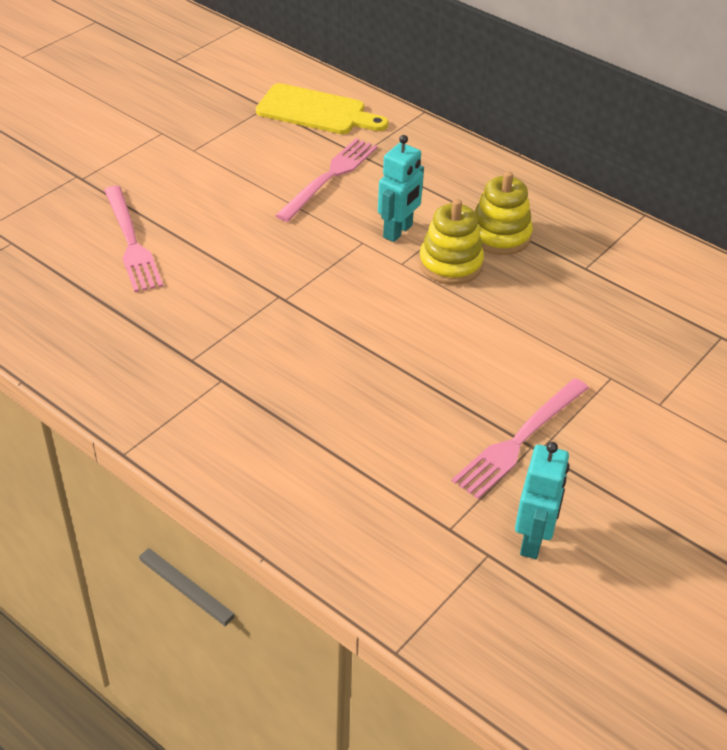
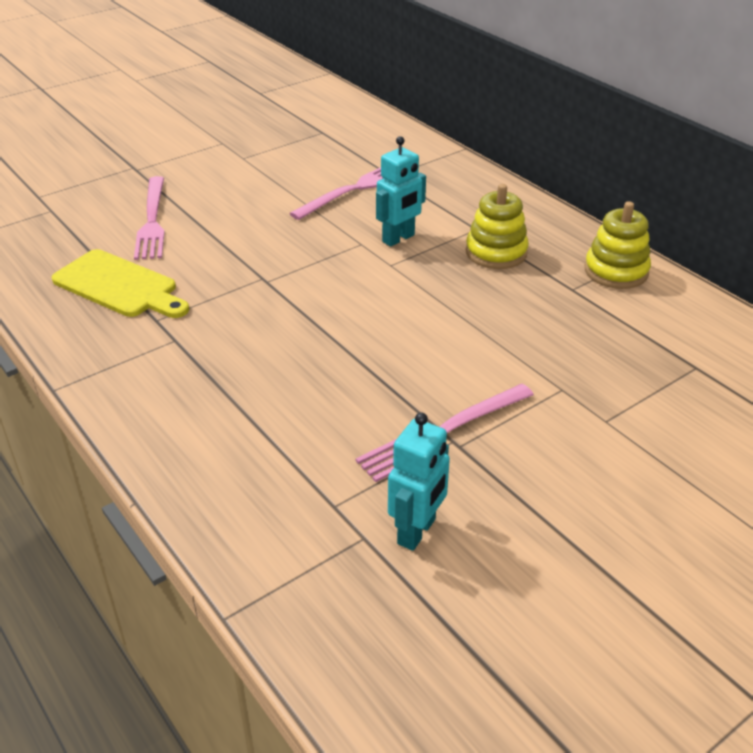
camera: 15 degrees right, 5 degrees down
(316, 111) = (366, 139): yellow cutting board -> yellow cutting board (119, 286)
(450, 264) = (437, 270): yellow stacking toy -> yellow stacking toy (616, 271)

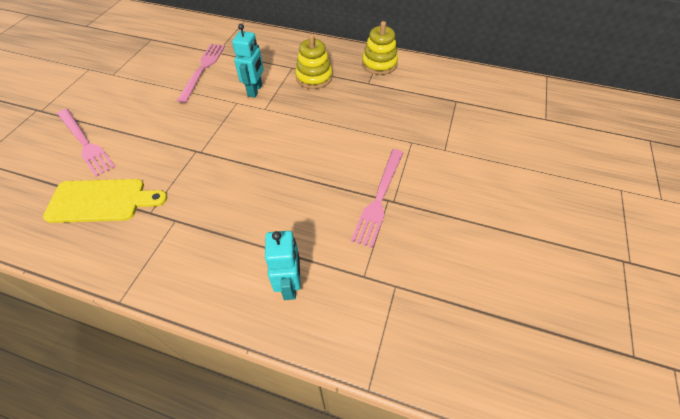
camera: 35 degrees left, 15 degrees up
(417, 532) = (417, 265): turquoise robot -> turquoise robot (290, 285)

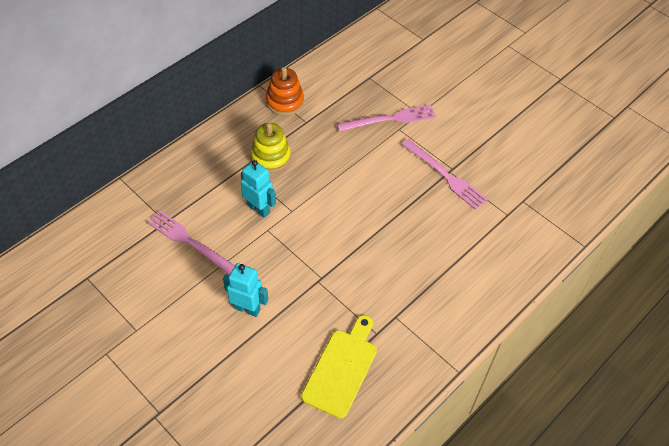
camera: 65 degrees left, 0 degrees up
(85, 143) = (248, 373): pink fork -> pink fork (390, 119)
(290, 285) = (495, 259): turquoise robot -> turquoise robot (247, 308)
(379, 64) = (285, 102): yellow stacking toy -> orange stacking toy

